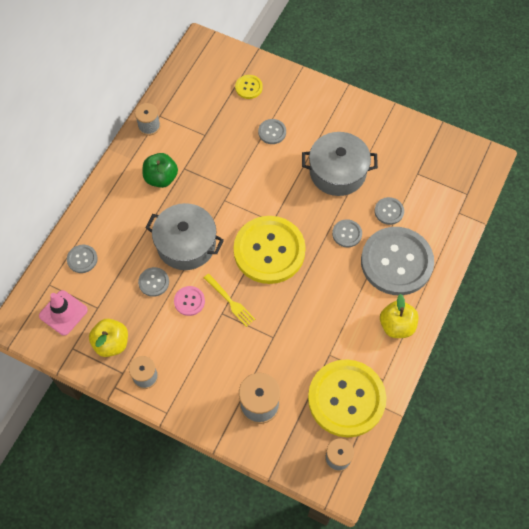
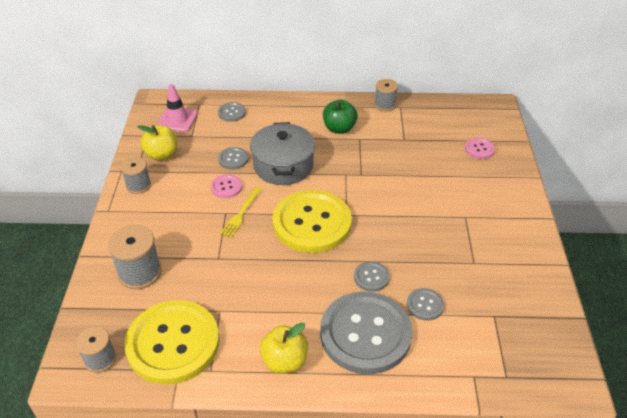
camera: 65 degrees right, 20 degrees down
(248, 87) = (479, 149): yellow button -> pink button
(272, 132) = (444, 181): grey button -> none
(337, 172) = (439, 245): grey pot -> none

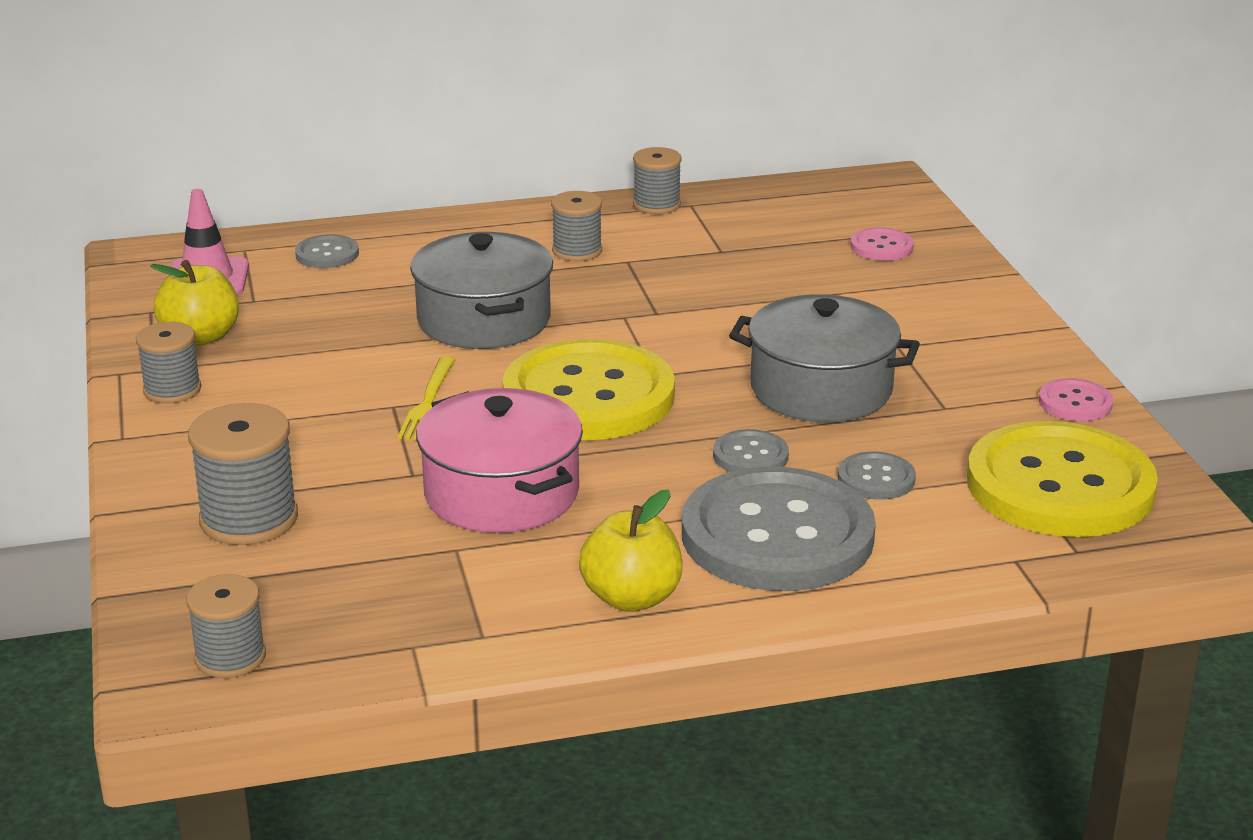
camera: 15 degrees left, 15 degrees down
(173, 343) = (380, 610): yellow button -> yellow button (1060, 485)
(226, 187) = (375, 367): pink button -> pink button (1075, 403)
(233, 159) = (368, 324): grey button -> none
(251, 279) = (501, 493): none -> pink pot
(339, 128) = (577, 251): green apple -> grey spool
(419, 239) = (821, 389): none -> grey pot

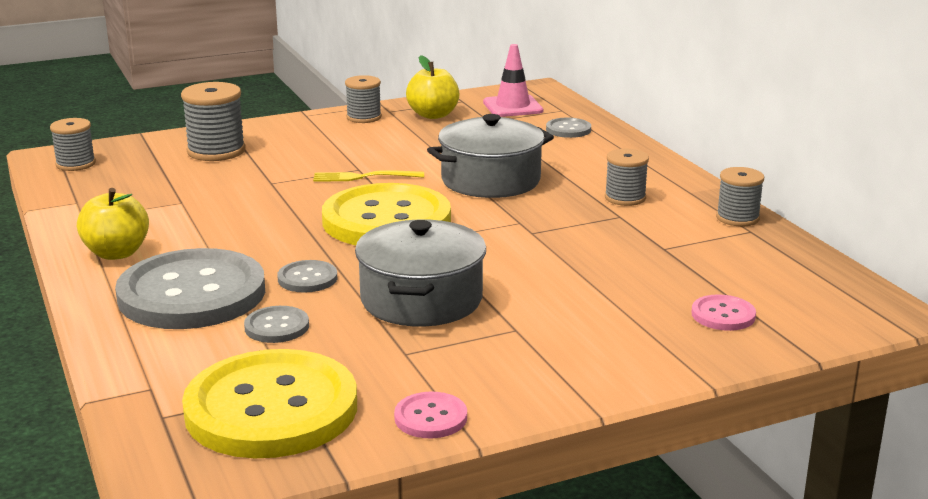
camera: 80 degrees right, 5 degrees down
(501, 493) = (248, 207): pink pot -> none

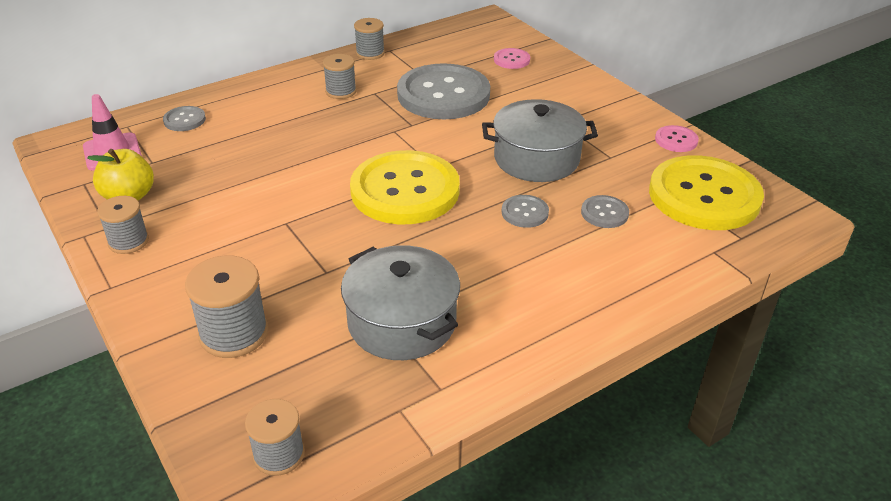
camera: 100 degrees left, 15 degrees up
(116, 253) = (517, 334): yellow apple -> none
(192, 294) = (574, 266): grey button -> grey button (443, 95)
(363, 177) = (308, 216): yellow fork -> none
(490, 180) = (310, 149): grey pot -> grey pot (402, 322)

